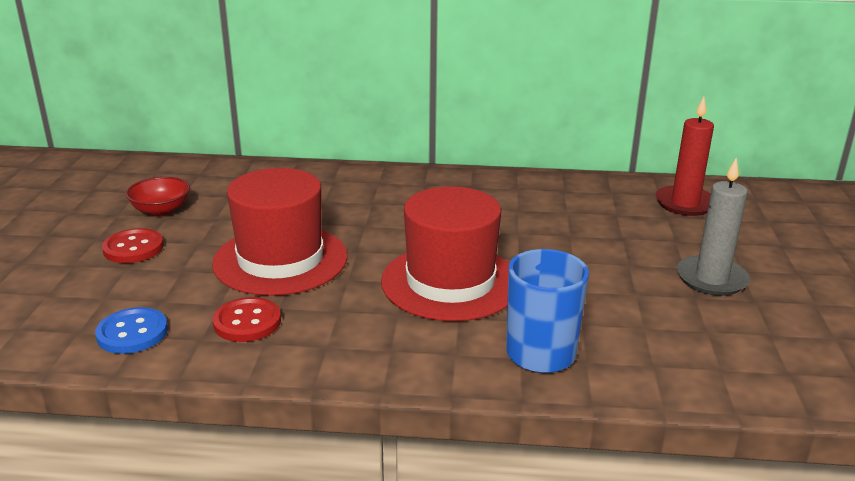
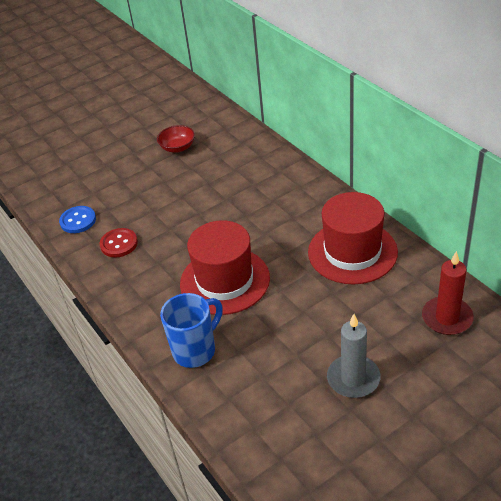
camera: 55 degrees right, 15 degrees up
(133, 248) = (137, 168): red button -> none
(280, 260) = (179, 214): red hat -> red hat (352, 252)

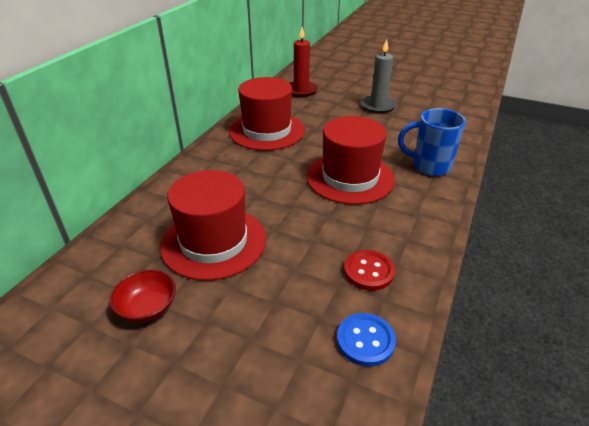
camera: 125 degrees left, 5 degrees down
(210, 181) = (214, 242): none -> red hat

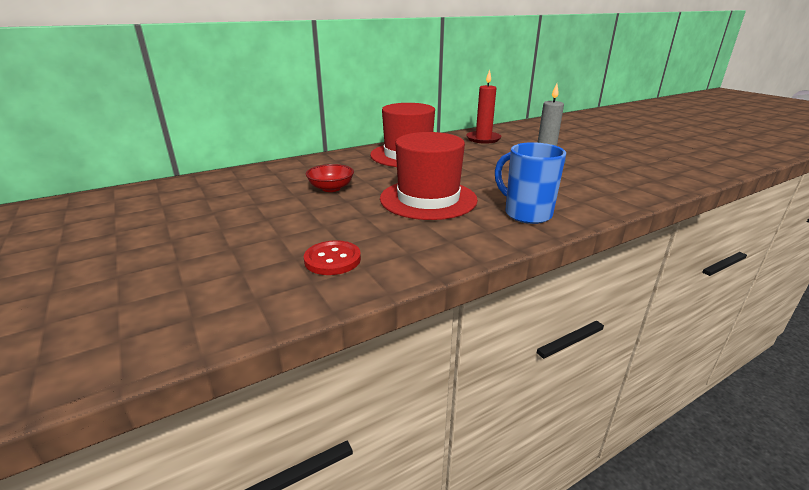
camera: 35 degrees right, 10 degrees down
(147, 308) = (155, 219): red bowl -> red bowl (331, 188)
(214, 242) = (255, 202): red hat -> none
(365, 340) = (247, 299): blue button -> none

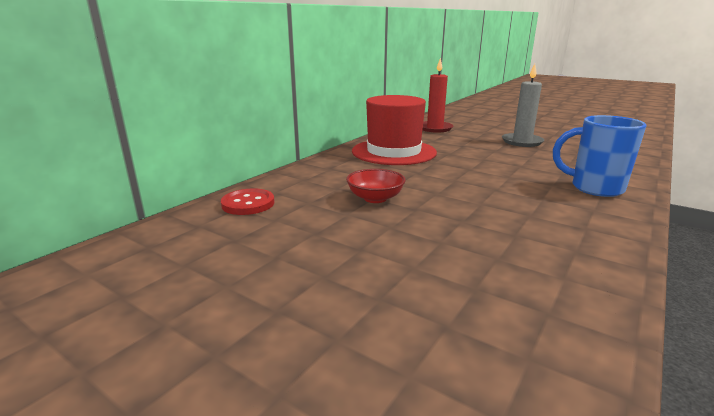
camera: 25 degrees left, 5 degrees down
(332, 259) = (521, 279): red button -> red button (248, 204)
(428, 199) = (490, 191): red hat -> none

